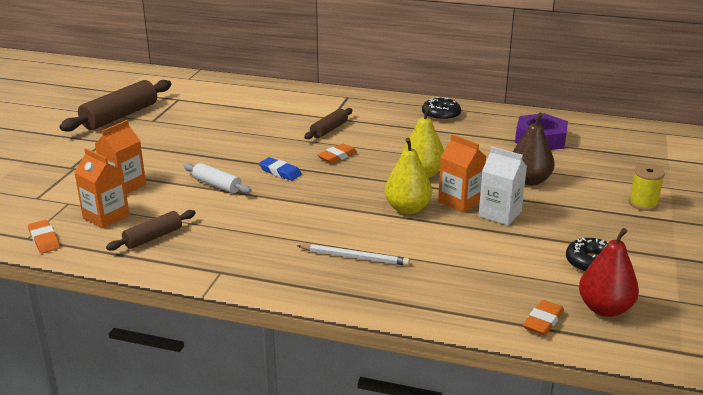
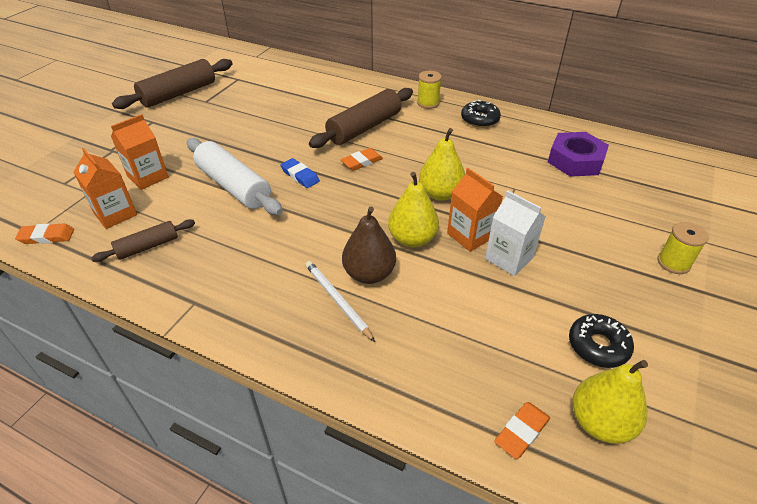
camera: 10 degrees right, 15 degrees up
(44, 239) = (47, 236): orange eraser -> orange eraser turned 75 degrees counterclockwise
(217, 185) = (234, 186): white rolling pin -> white rolling pin, size x1.80
(329, 130) = (364, 128): brown rolling pin -> brown rolling pin, size x1.80
(355, 257) = (337, 300): white pencil -> white pencil turned 150 degrees counterclockwise
(385, 105) = (428, 103): none -> yellow spool
(529, 181) = (551, 215): brown pear -> brown pear (369, 274)
(604, 309) = (600, 423): red pear -> yellow pear

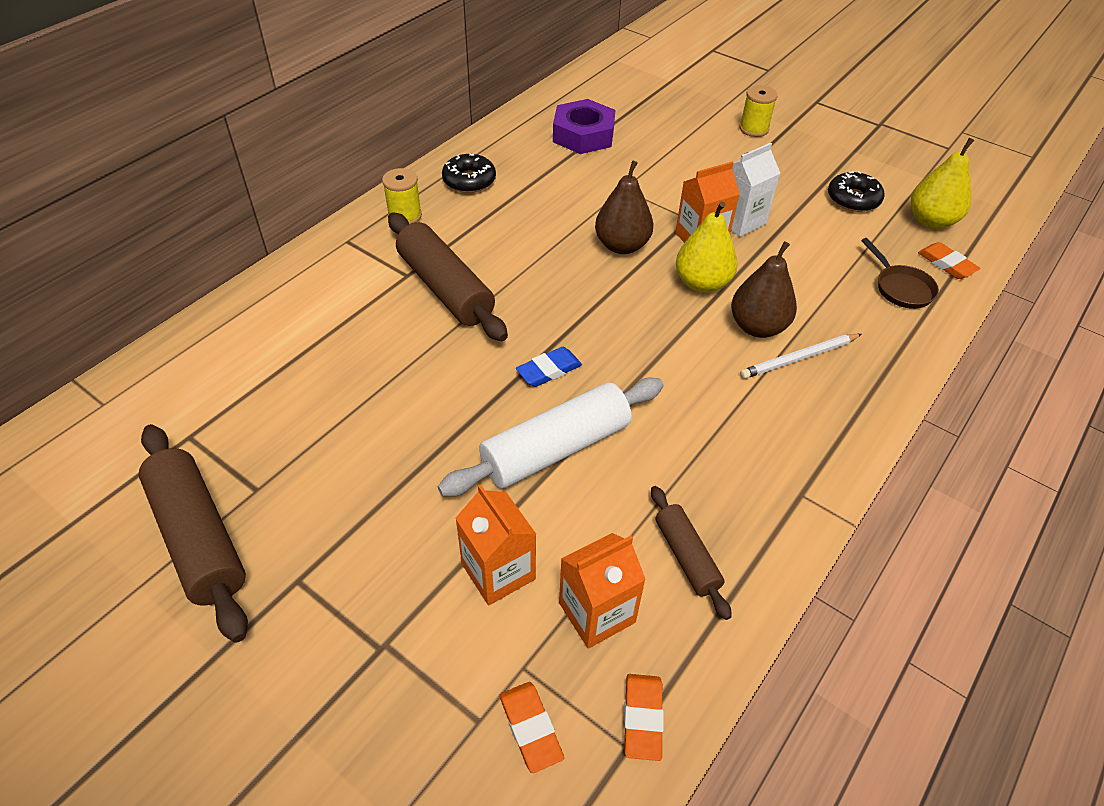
camera: 80 degrees left, 5 degrees up
(362, 162) = (533, 303): orange eraser -> orange eraser (531, 728)
(440, 194) = (622, 246): yellow pear -> brown pear
(460, 382) = (901, 288): none -> brown pan

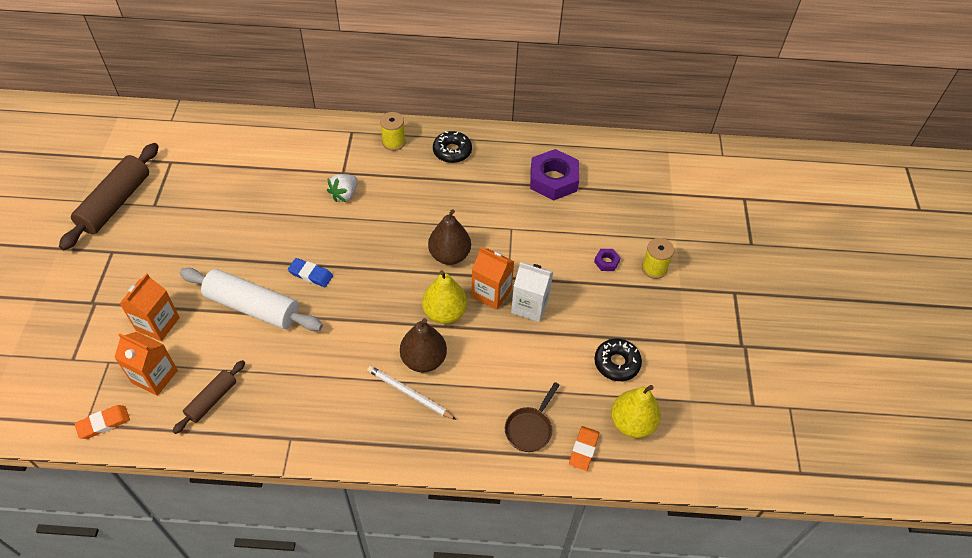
camera: 55 degrees right, 5 degrees up
(445, 288) = (344, 195): brown rolling pin -> white strawberry
(531, 728) = (77, 381): orange eraser -> none
(722, 151) = (606, 262): none -> purple nut

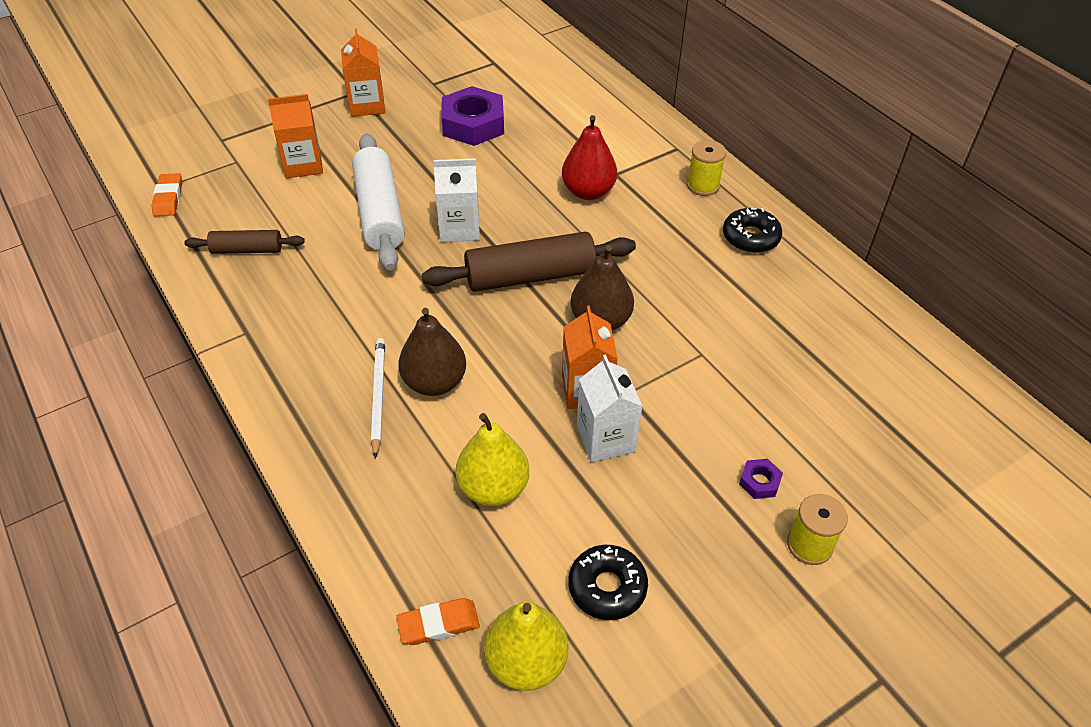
camera: 55 degrees right, 5 degrees down
(103, 423) = (168, 198): orange eraser -> orange eraser turned 60 degrees clockwise
(115, 203) = (411, 62): brown rolling pin -> brown rolling pin (530, 276)
(155, 376) = (243, 198): orange carton -> orange carton (367, 105)
(310, 274) = (459, 228): blue eraser -> white carton
(344, 195) = (588, 192): white strawberry -> red pear
(444, 313) = (516, 363): yellow pear -> yellow pear (493, 488)
(530, 428) = (423, 543): brown pan -> none
(553, 179) = (825, 351): purple nut -> purple nut (473, 124)

